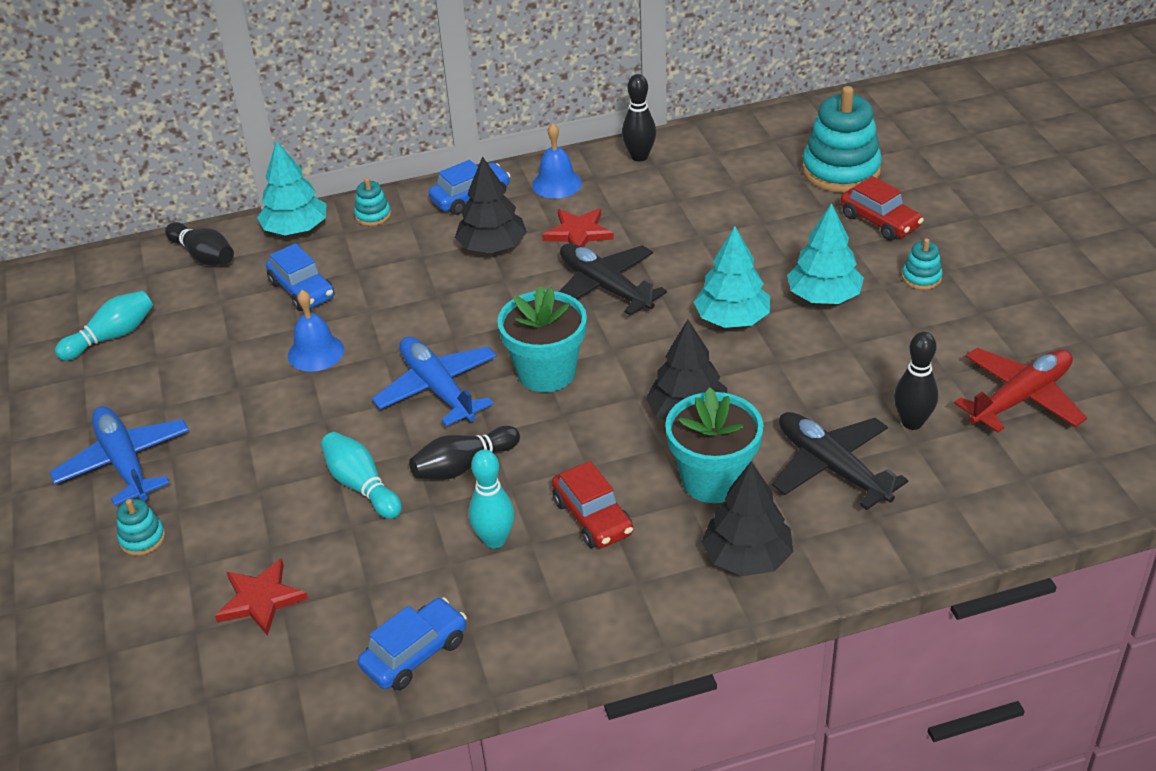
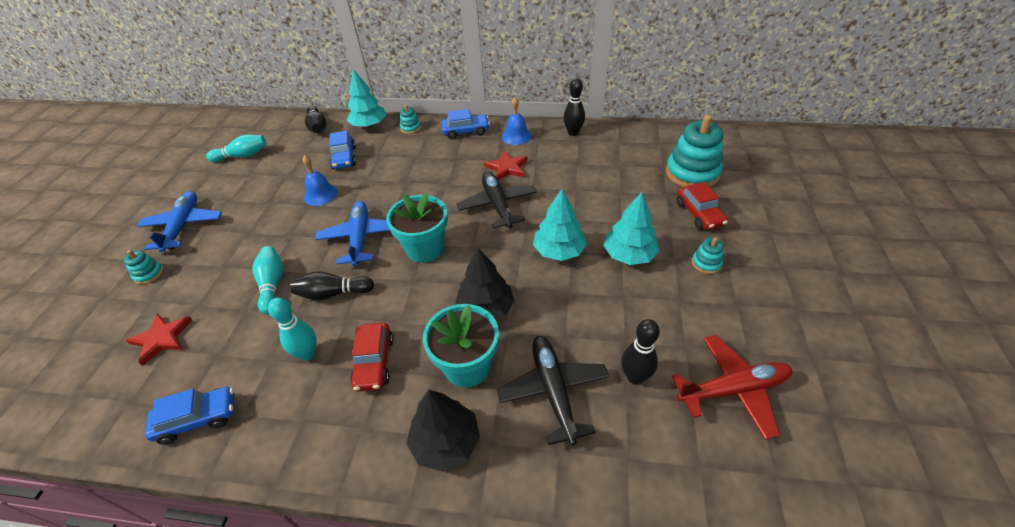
camera: 25 degrees right, 5 degrees up
(492, 247) = (455, 162): black tree -> none

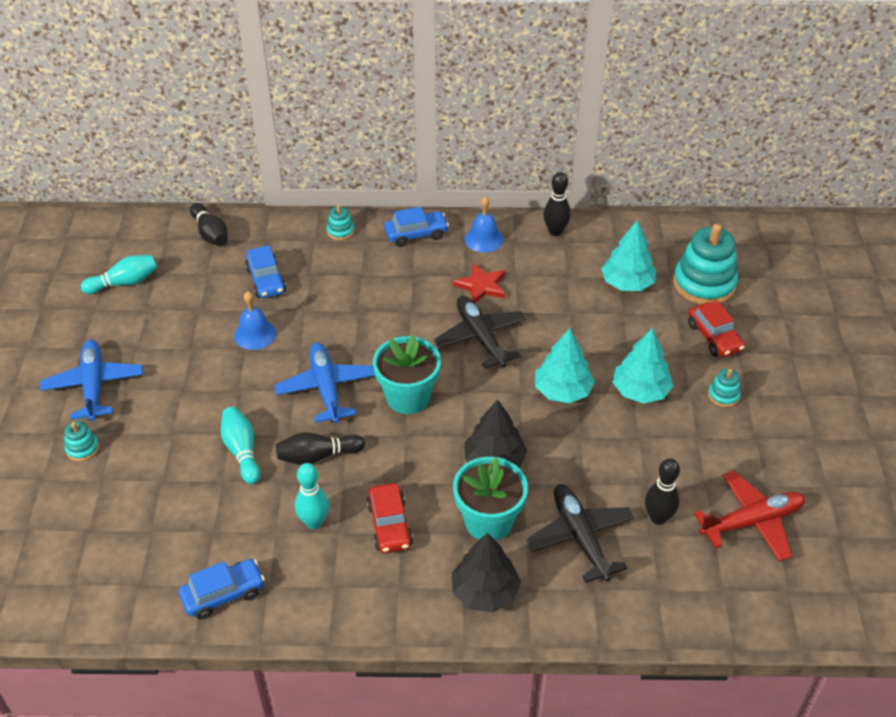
camera: 10 degrees left, 0 degrees up
(161, 338) = (140, 519): red star -> none
(369, 125) = (282, 229): turquoise tree -> turquoise tree (627, 283)

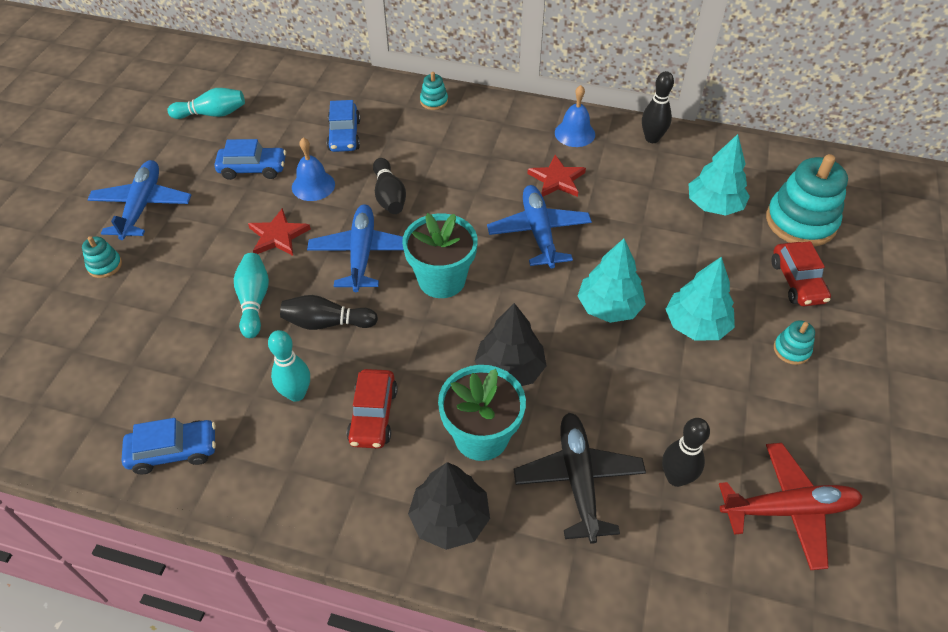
camera: 15 degrees right, 5 degrees up
(210, 234) = (310, 83): black bowling pin -> black bowling pin (389, 196)
(240, 387) = (278, 236): none -> red star
(416, 234) = (507, 117): blue car -> blue car (253, 169)
(480, 337) = (539, 232): black plane -> blue plane

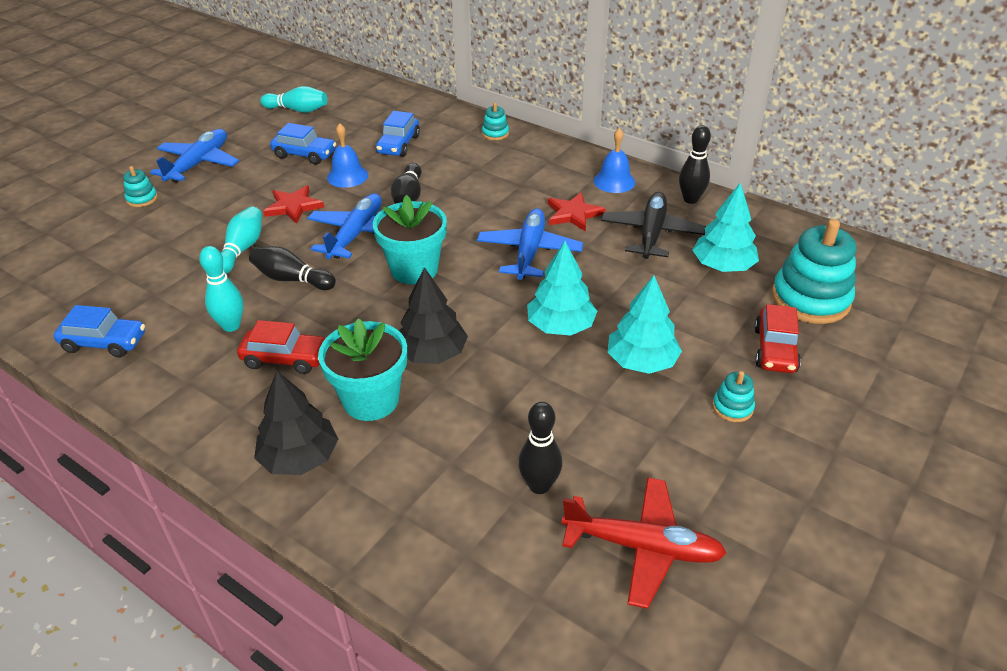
camera: 20 degrees right, 10 degrees down
(373, 415) = (285, 359): red car -> red car turned 105 degrees counterclockwise
(578, 479) = (440, 460): black plane -> black plane (651, 233)

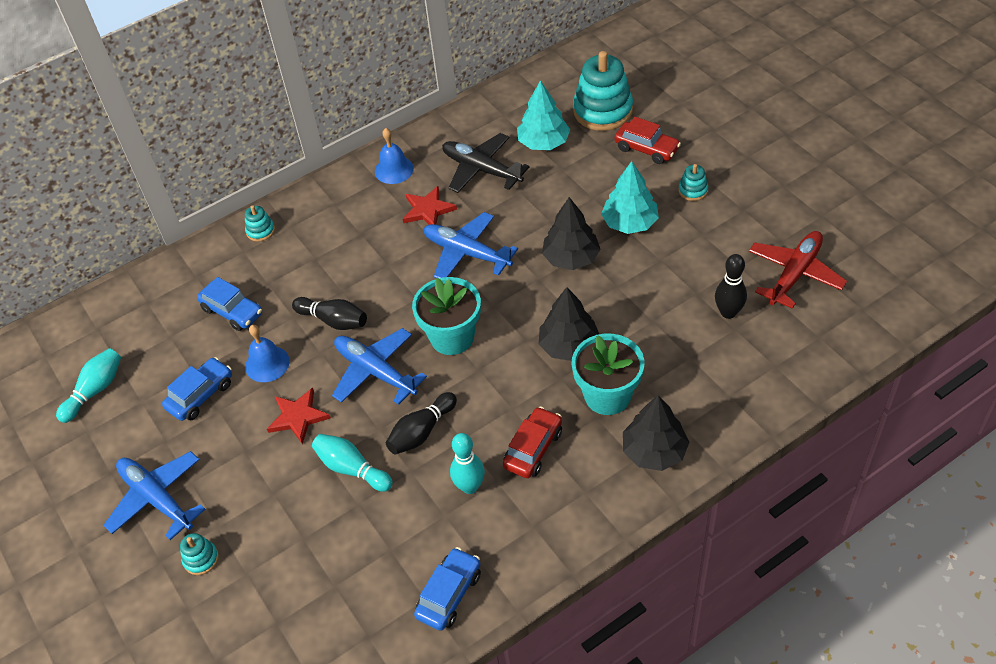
camera: 65 degrees left, 10 degrees up
(560, 326) = (571, 258): turquoise tree -> black tree
(690, 199) = (448, 131): black bowling pin -> none

